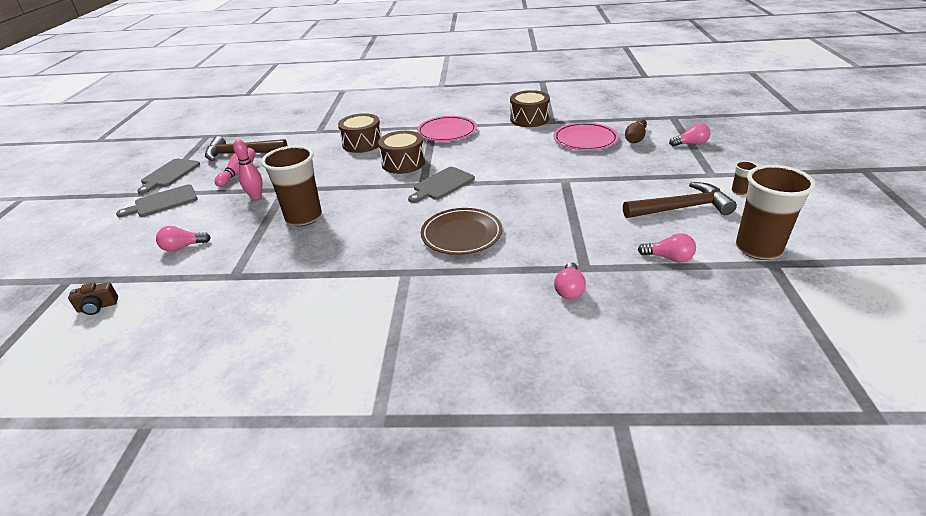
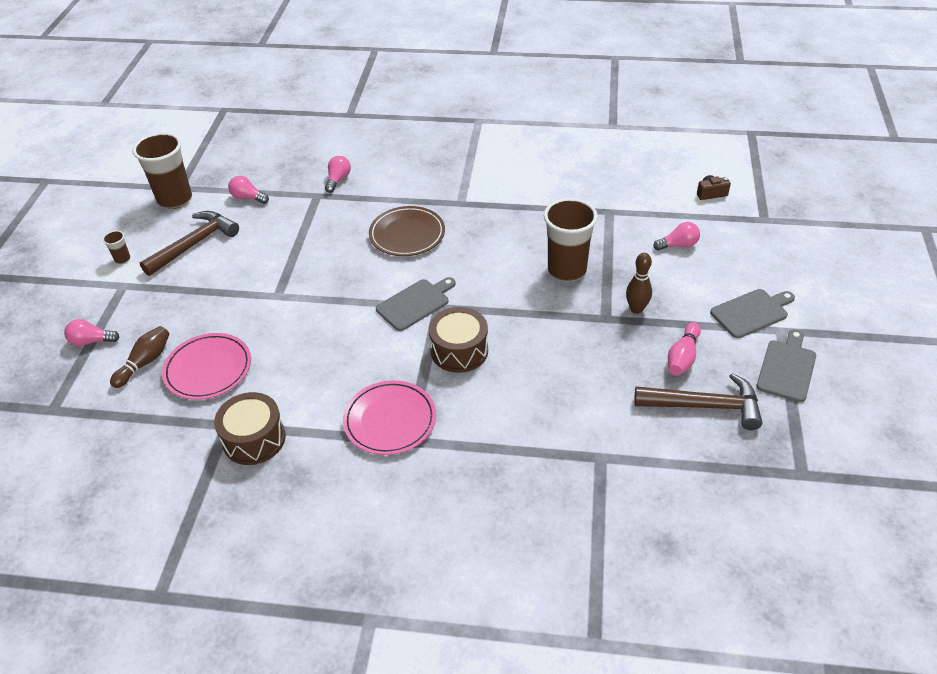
camera: 175 degrees left, 10 degrees up
(256, 196) = (636, 309): pink bowling pin -> brown bowling pin
(362, 143) = (520, 407): brown drum -> none
(681, 208) = (194, 244): brown hammer -> brown hammer turned 135 degrees clockwise

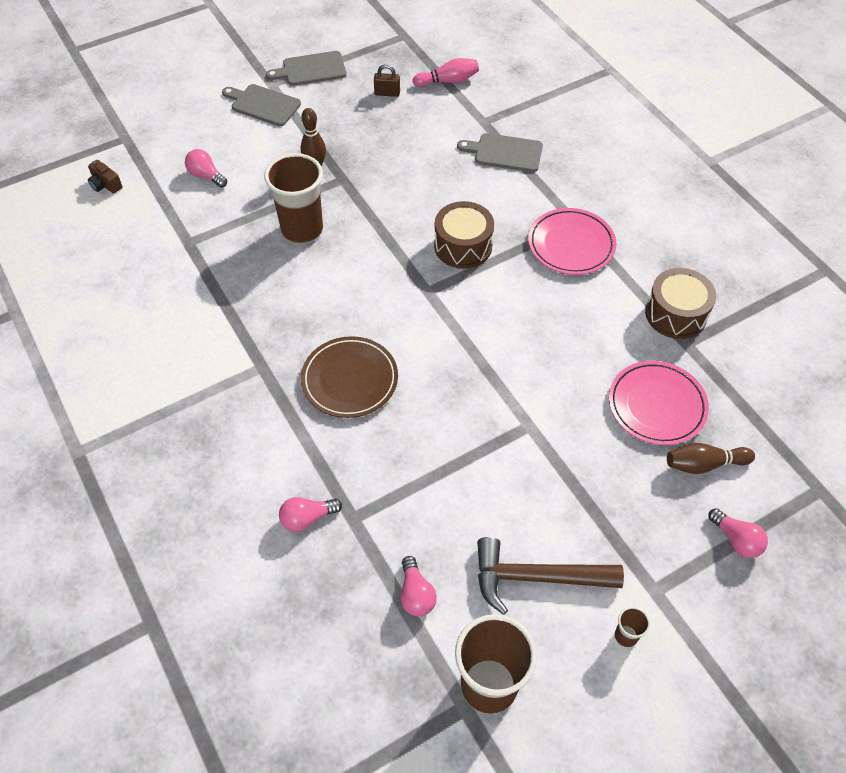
camera: 130 degrees left, 10 degrees up
(415, 303) = (438, 309): grey cutting board -> grey cutting board (504, 153)
(682, 357) = (348, 121): pink bowling pin -> pink bowling pin (448, 81)
(704, 406) = (387, 93): brown hammer -> brown padlock

